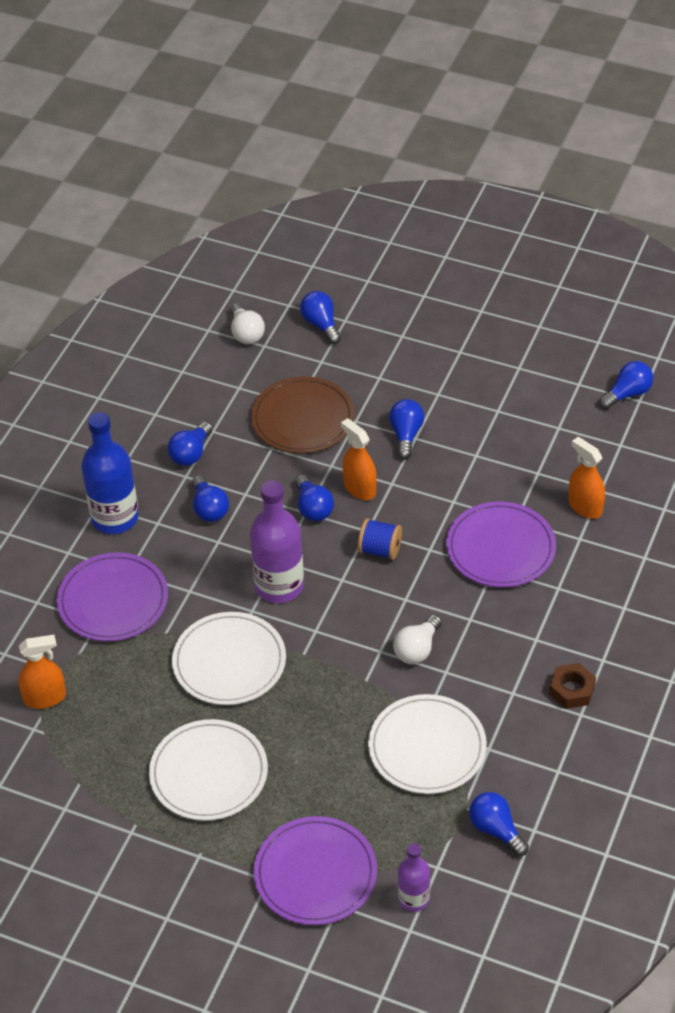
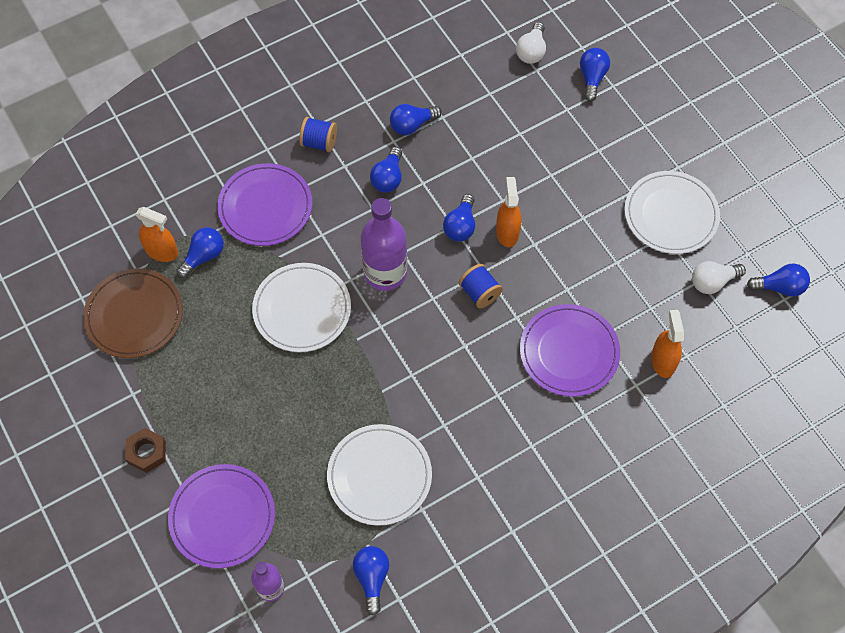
camera: 35 degrees right, 15 degrees up
(115, 518) = (319, 142): blue bottle -> blue spool
(208, 773) = (217, 386): white plate -> white plate (671, 214)
(302, 419) = (514, 148): brown plate -> brown plate (134, 315)
(406, 435) = (578, 210): blue light bulb -> blue light bulb (203, 256)
(417, 649) = (438, 392): white light bulb -> white light bulb (712, 282)
(572, 690) = (522, 506): brown nut -> brown nut (147, 452)

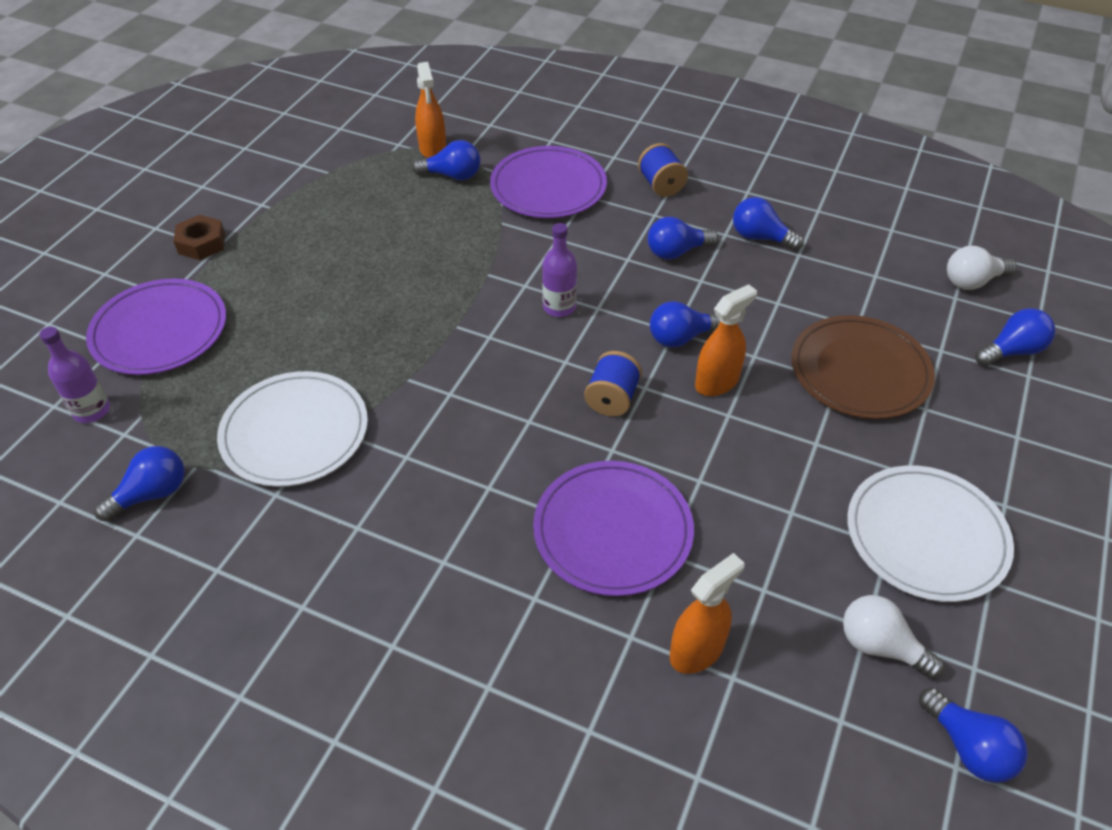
camera: 55 degrees right, 15 degrees down
(134, 315) = (348, 165): brown plate -> brown plate (860, 371)
(302, 309) = (455, 268): white plate -> none
(385, 273) = (559, 307): purple bottle -> purple bottle, size x0.57

